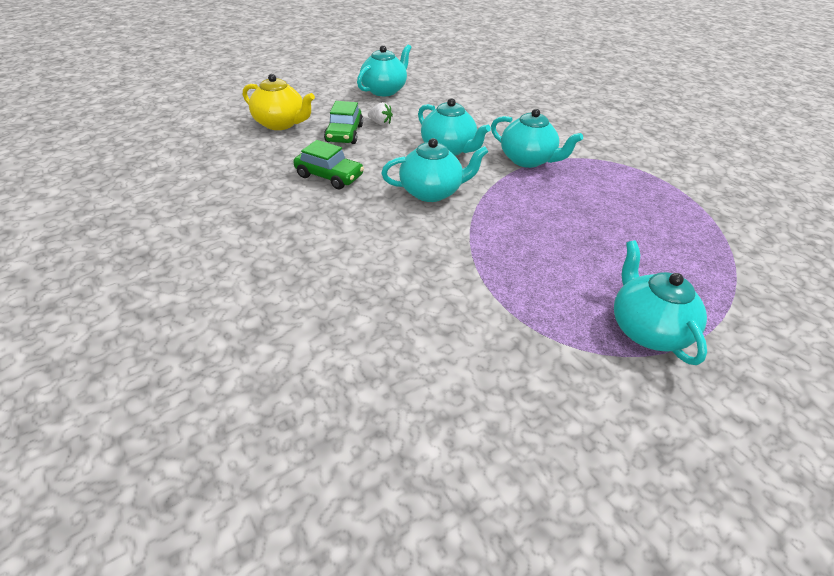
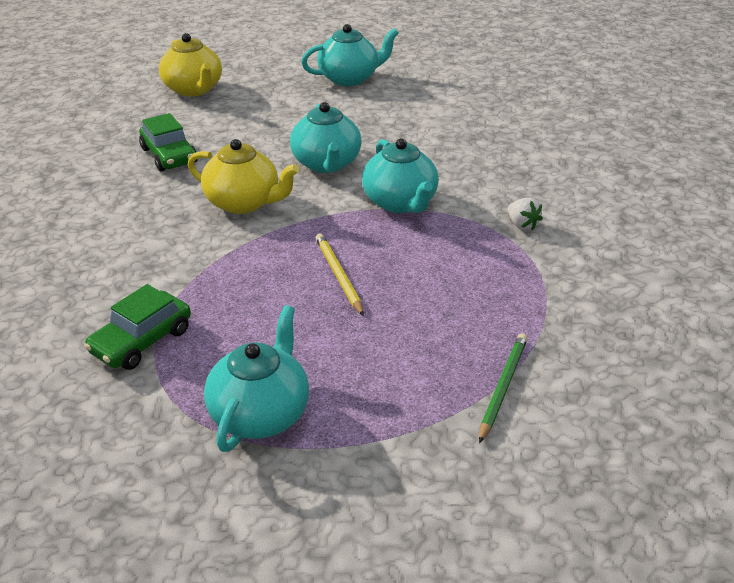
camera: 35 degrees right, 5 degrees down
(344, 134) = (241, 116): green car -> green car (142, 341)
(380, 123) = (293, 115): white strawberry -> white strawberry (522, 225)
(431, 192) = (244, 203): turquoise teapot -> yellow teapot
(559, 218) = (338, 275): none -> yellow pencil
(734, 249) = (502, 387): none -> green pencil

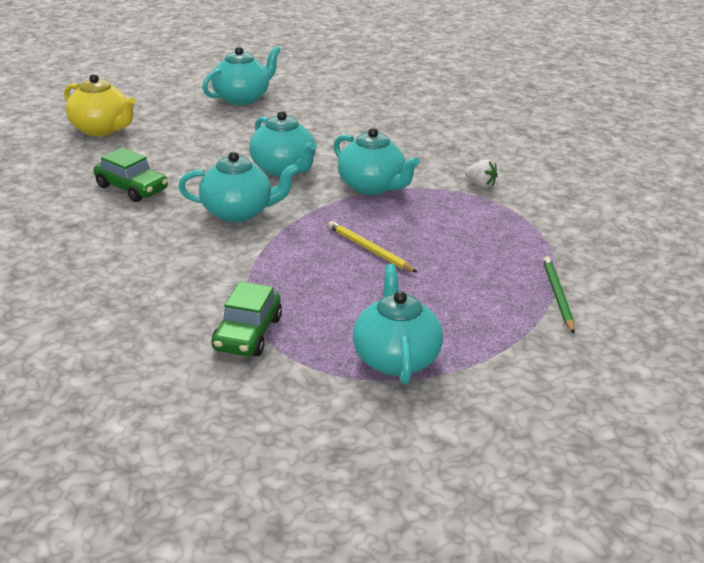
camera: 25 degrees left, 5 degrees down
(244, 203) = (238, 212): yellow teapot -> turquoise teapot

